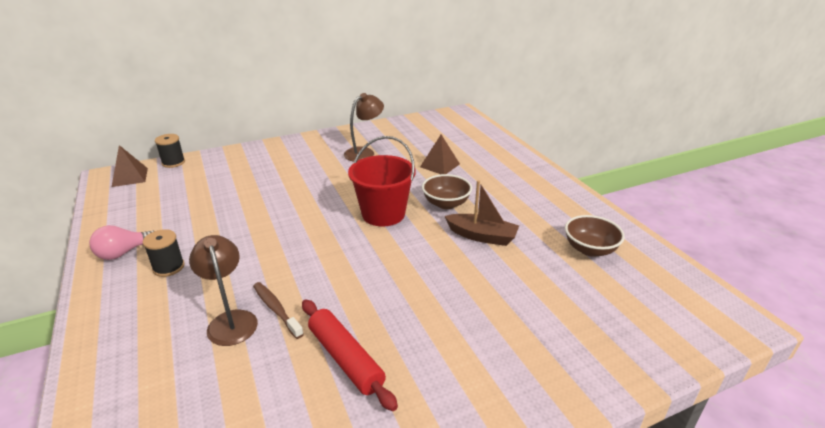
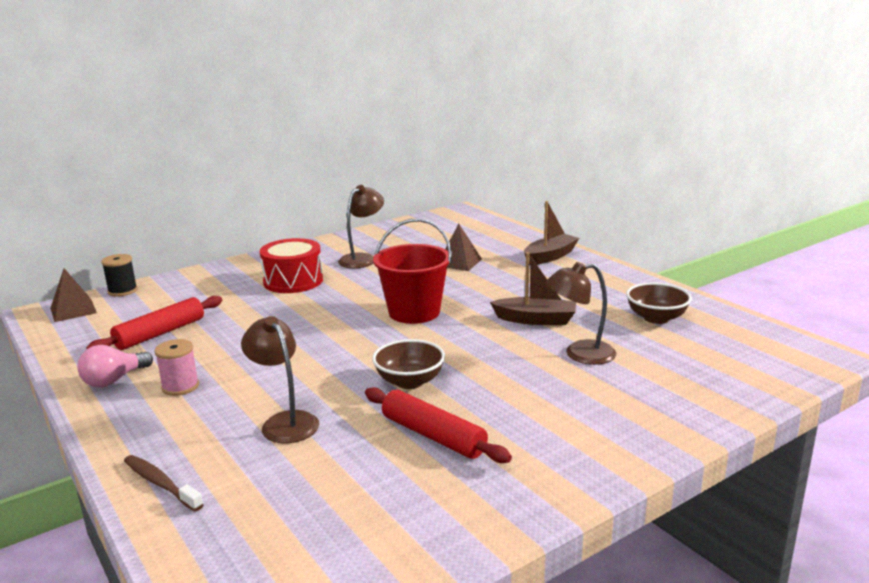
camera: 10 degrees left, 10 degrees down
(169, 267) = (180, 386): black spool -> pink spool
(180, 209) = (160, 333): none -> red rolling pin
(276, 309) = (333, 406): brown toothbrush -> brown toothbrush (160, 483)
(302, 169) = (293, 281): none -> red drum
(446, 203) = (482, 296): brown bowl -> brown bowl (409, 381)
(507, 282) = (580, 354): none -> brown lamp
(517, 168) = (550, 256): none -> brown boat

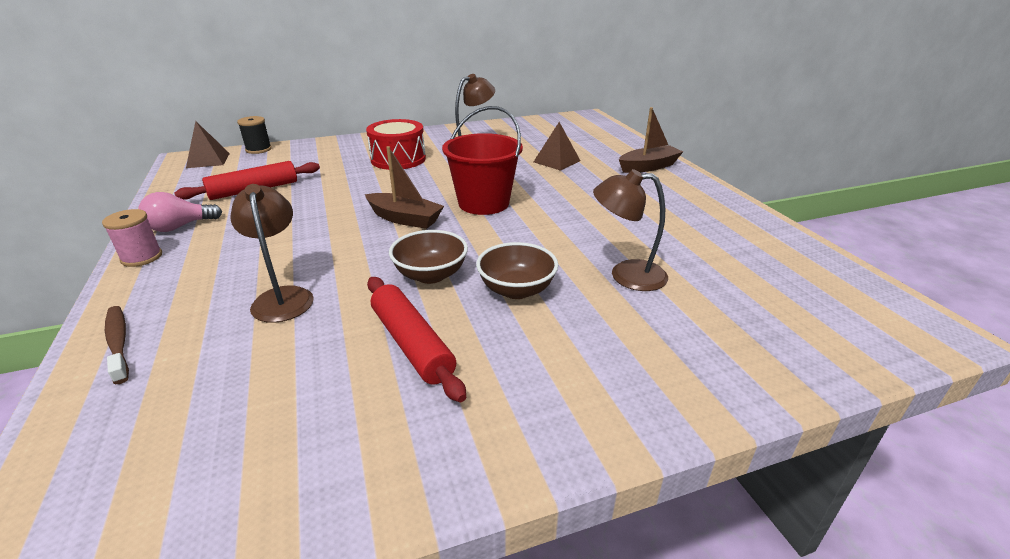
camera: 15 degrees right, 10 degrees up
(180, 386) = (226, 242): pink spool -> pink spool (142, 257)
(535, 320) = (599, 229): brown boat -> brown boat (405, 219)
(656, 318) = (733, 247): brown bowl -> brown bowl (516, 290)

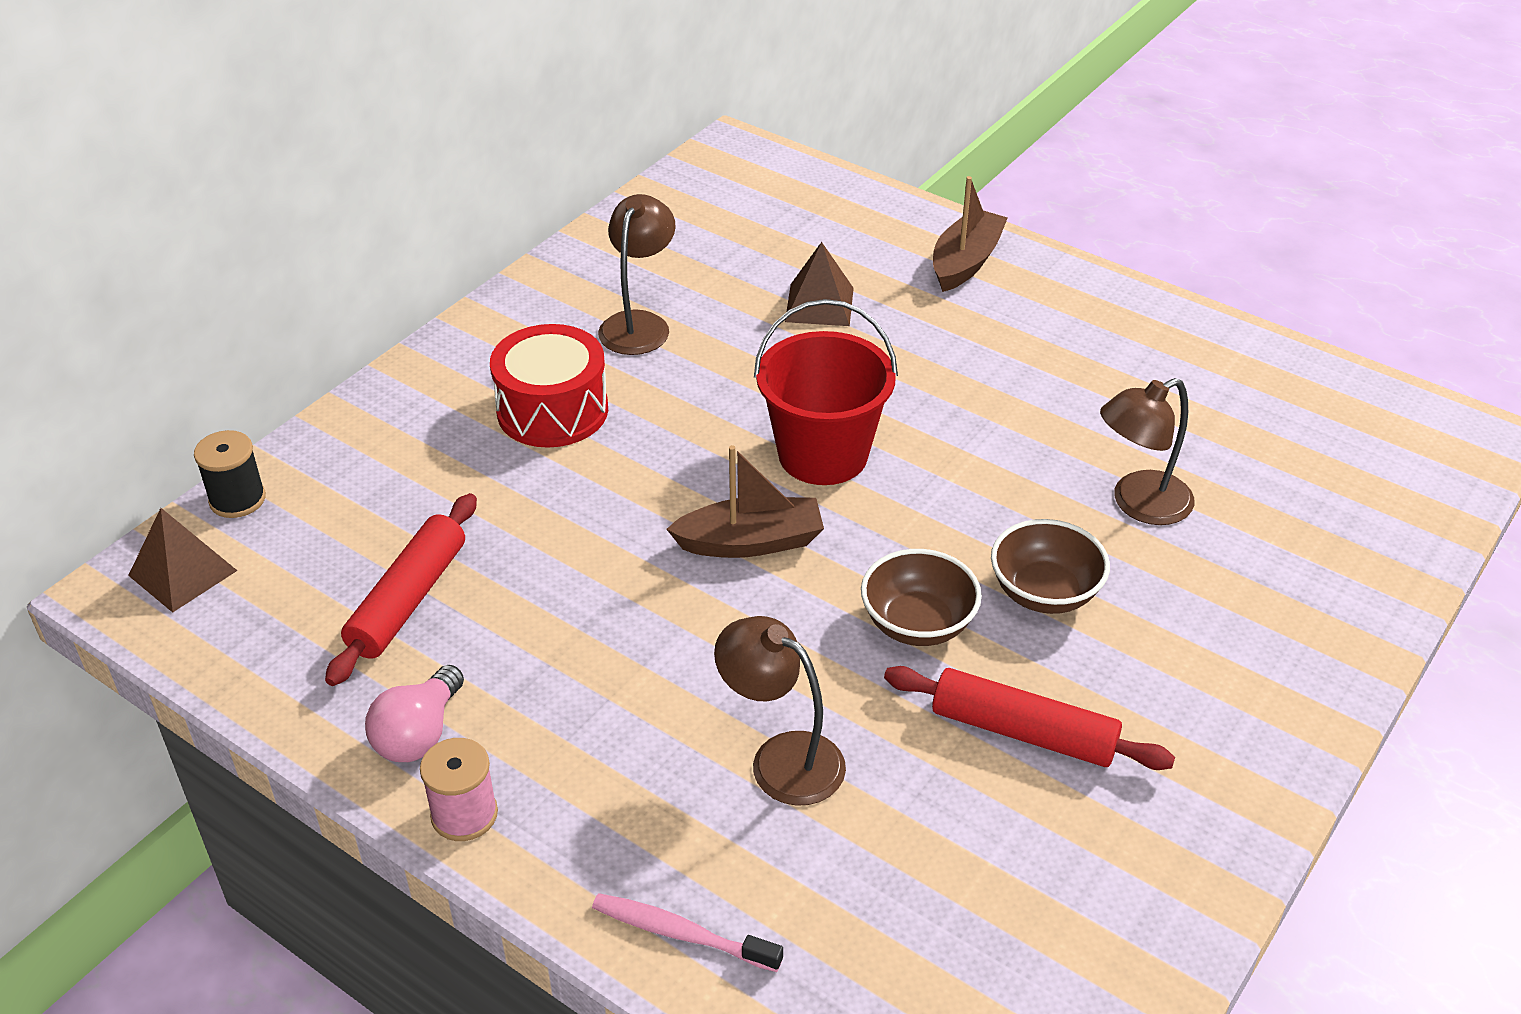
camera: 35 degrees left, 10 degrees up
(118, 343) = (681, 933): brown toothbrush -> pink toothbrush

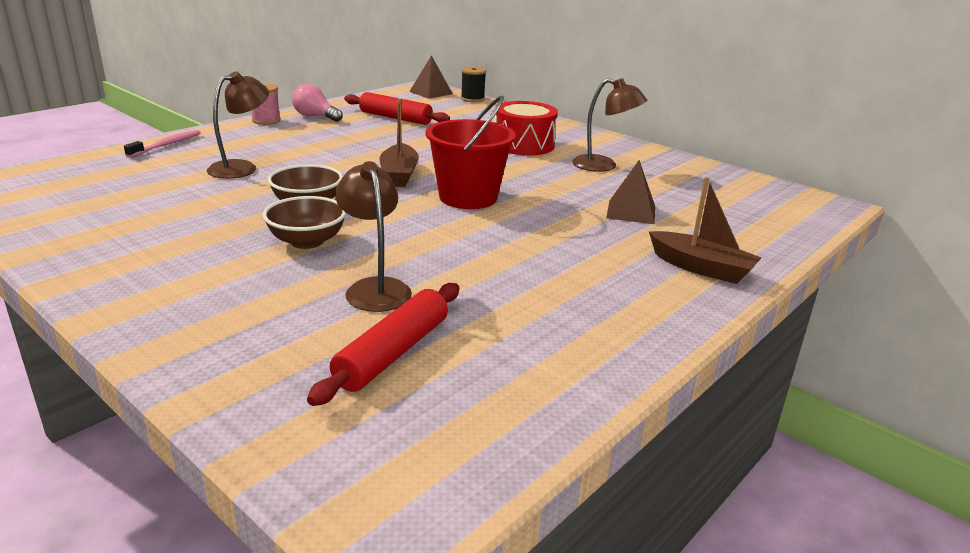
camera: 95 degrees right, 15 degrees down
(1023, 732) = (202, 219): red rolling pin -> red rolling pin (392, 353)

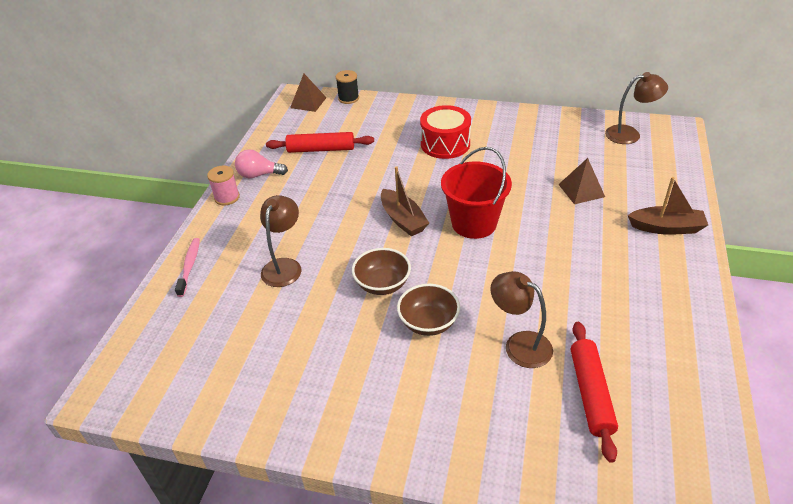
camera: 25 degrees left, 15 degrees up
(603, 166) = (518, 146): brown lamp -> brown lamp (630, 134)

